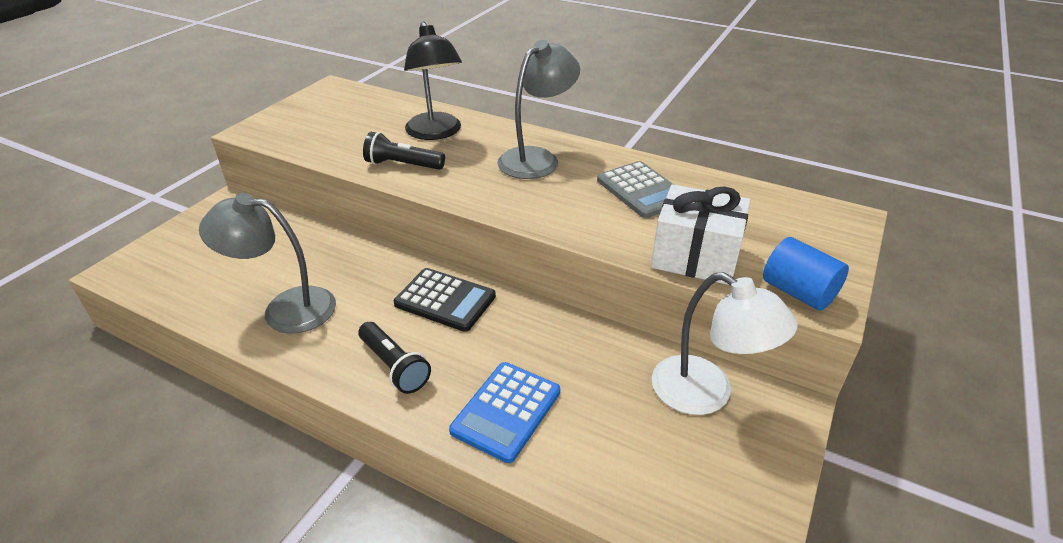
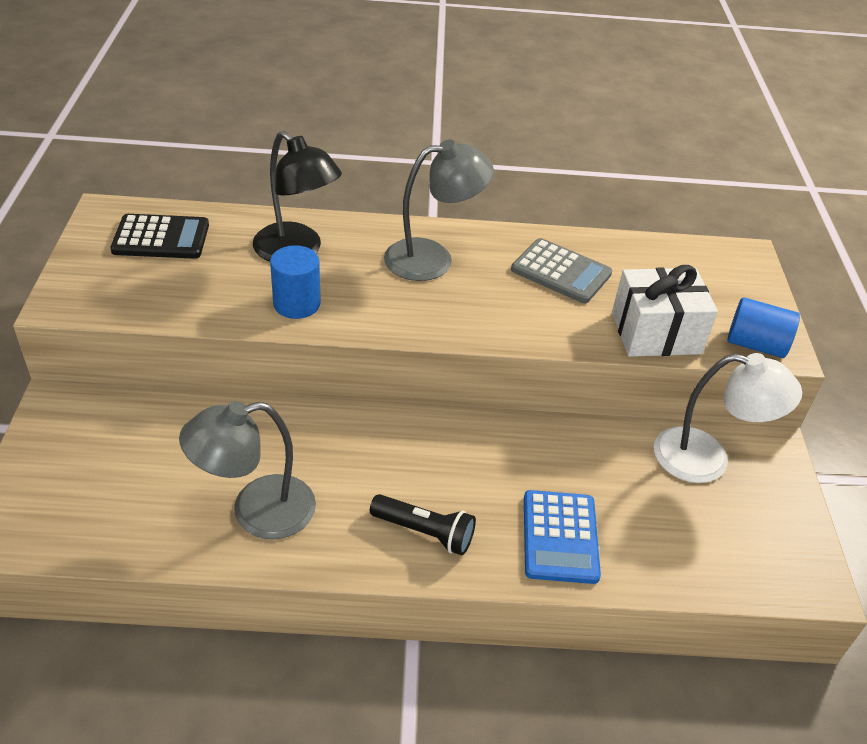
camera: 30 degrees left, 5 degrees up
(403, 165) = (297, 304): black flashlight -> blue cylinder
(445, 300) = (418, 445): black calculator -> black calculator (161, 238)
(537, 158) = (433, 258): grey lamp -> grey lamp turned 60 degrees clockwise

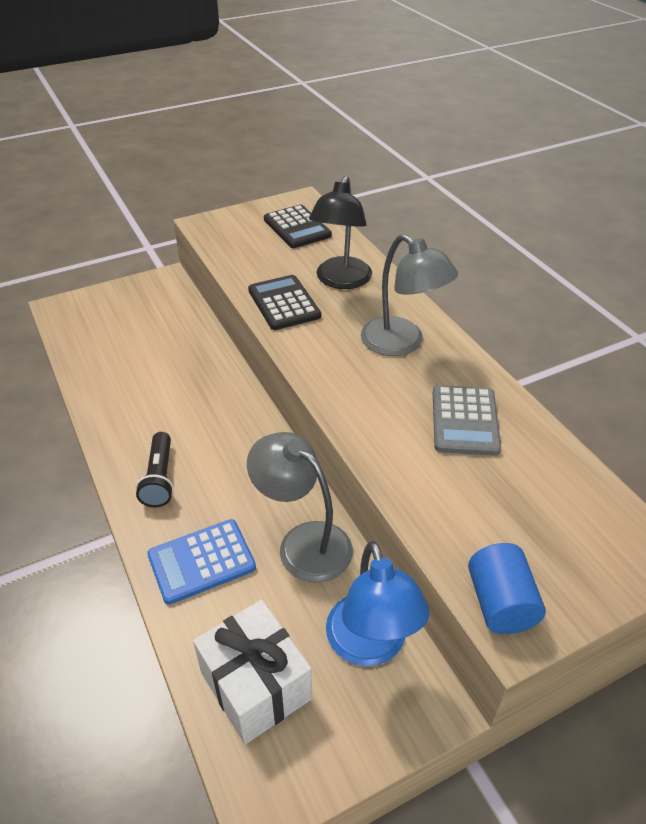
camera: 65 degrees right, 0 degrees up
(256, 511) = (131, 391): grey lamp -> grey lamp (303, 542)
(297, 304) = (284, 303): blue cylinder -> black calculator
(656, 333) = (441, 513): white gift -> white gift (255, 685)
(707, 459) = (370, 646): white lamp -> blue lamp

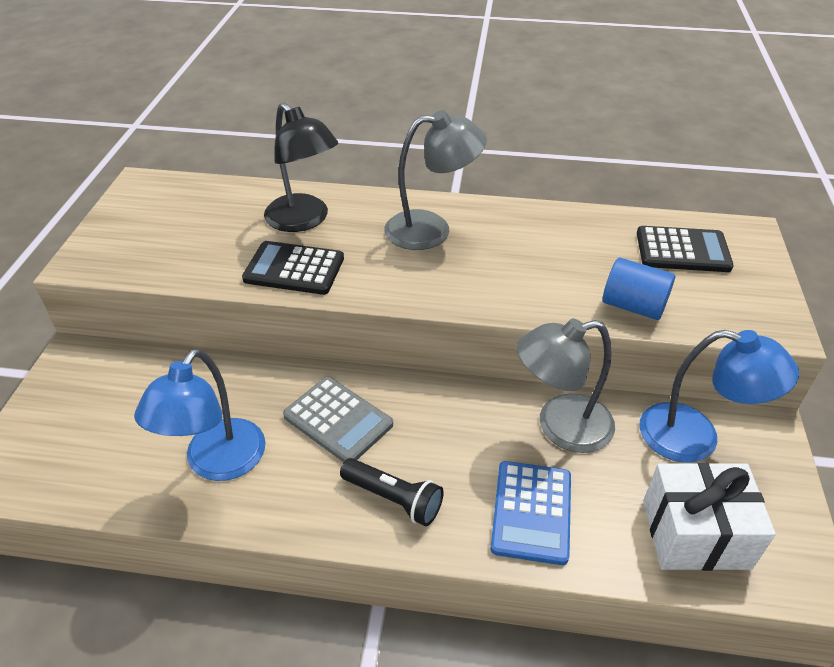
camera: 55 degrees left, 0 degrees up
(129, 382) = (217, 463): none -> blue lamp
(297, 227) = (183, 206): black calculator -> black calculator (682, 250)
(464, 421) = (556, 244): grey calculator -> grey calculator (338, 420)
(500, 603) = (752, 322): blue cylinder -> blue cylinder (633, 306)

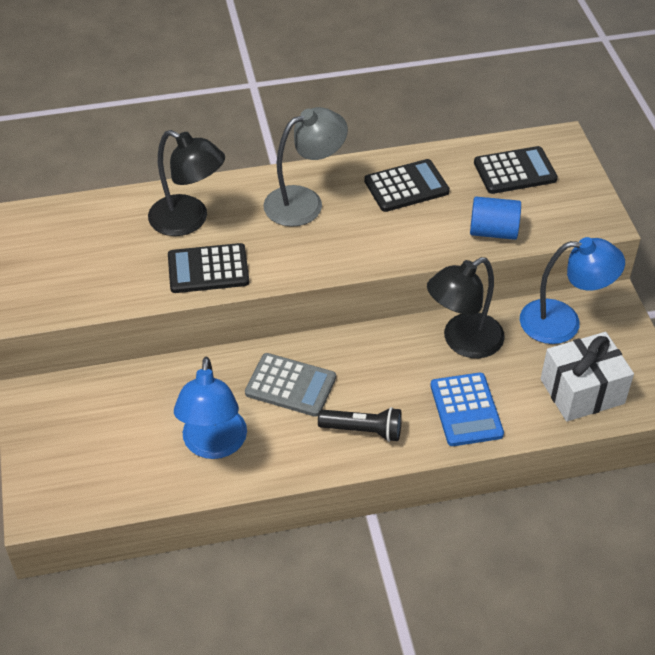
camera: 20 degrees left, 5 degrees up
(549, 239) = (406, 186): none -> black calculator
(560, 426) = (463, 342): grey lamp -> black lamp

